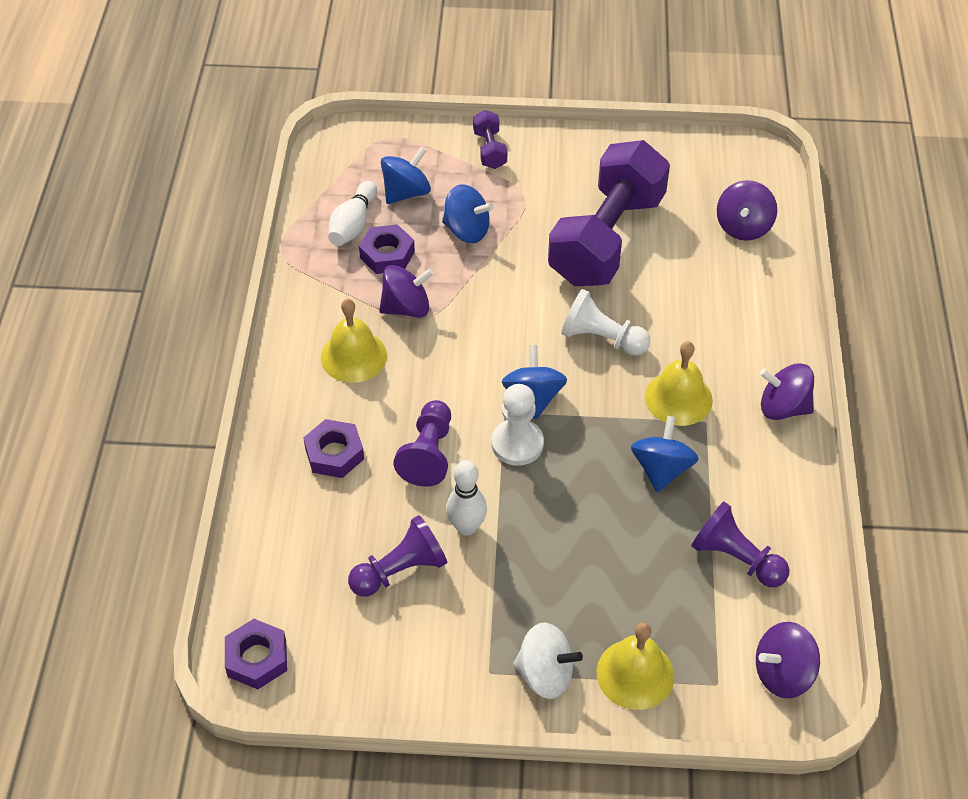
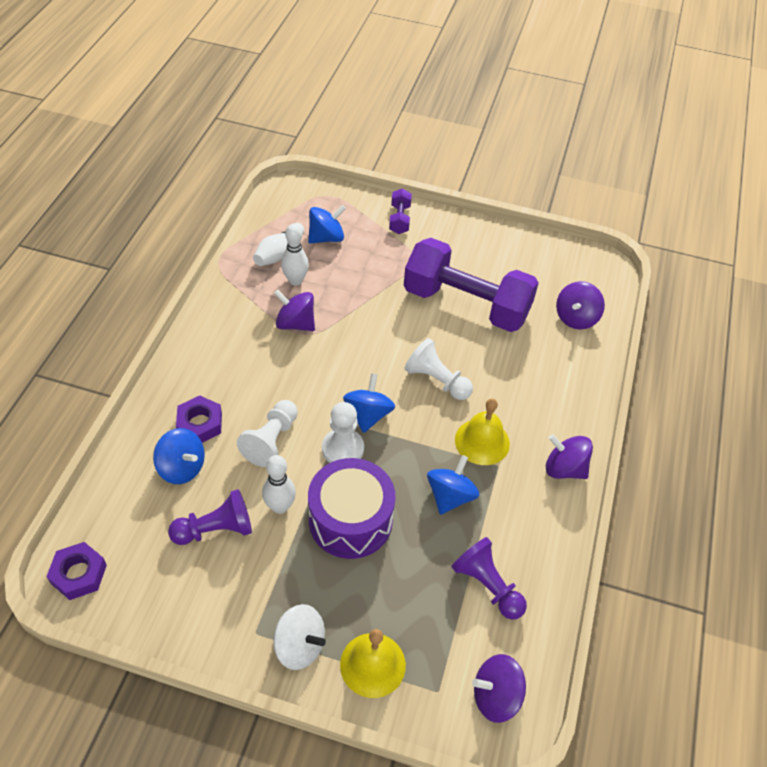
camera: 10 degrees right, 0 degrees up
(353, 356) = (242, 351): yellow bell -> none
(387, 254) = (295, 280): purple nut -> white bowling pin
(406, 308) = (295, 323): purple spinning top -> purple spinning top turned 150 degrees counterclockwise
(428, 454) = (271, 440): purple pawn -> white pawn
(467, 230) = (361, 275): blue spinning top -> blue spinning top (182, 467)
(555, 523) = (350, 520): none -> purple drum
(606, 239) = (466, 304): purple dumbbell -> purple dumbbell turned 75 degrees clockwise

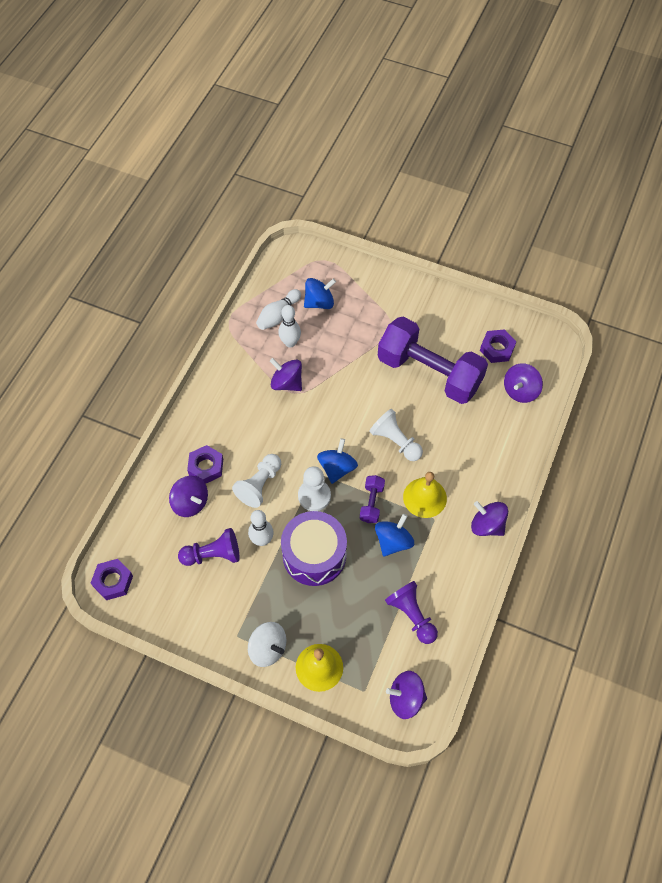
camera: 10 degrees right, 10 degrees up
(182, 467) = (190, 503): blue spinning top -> purple spinning top
(399, 219) = (383, 287): purple dumbbell -> purple dumbbell (371, 503)
(540, 276) = (497, 349): none -> purple nut

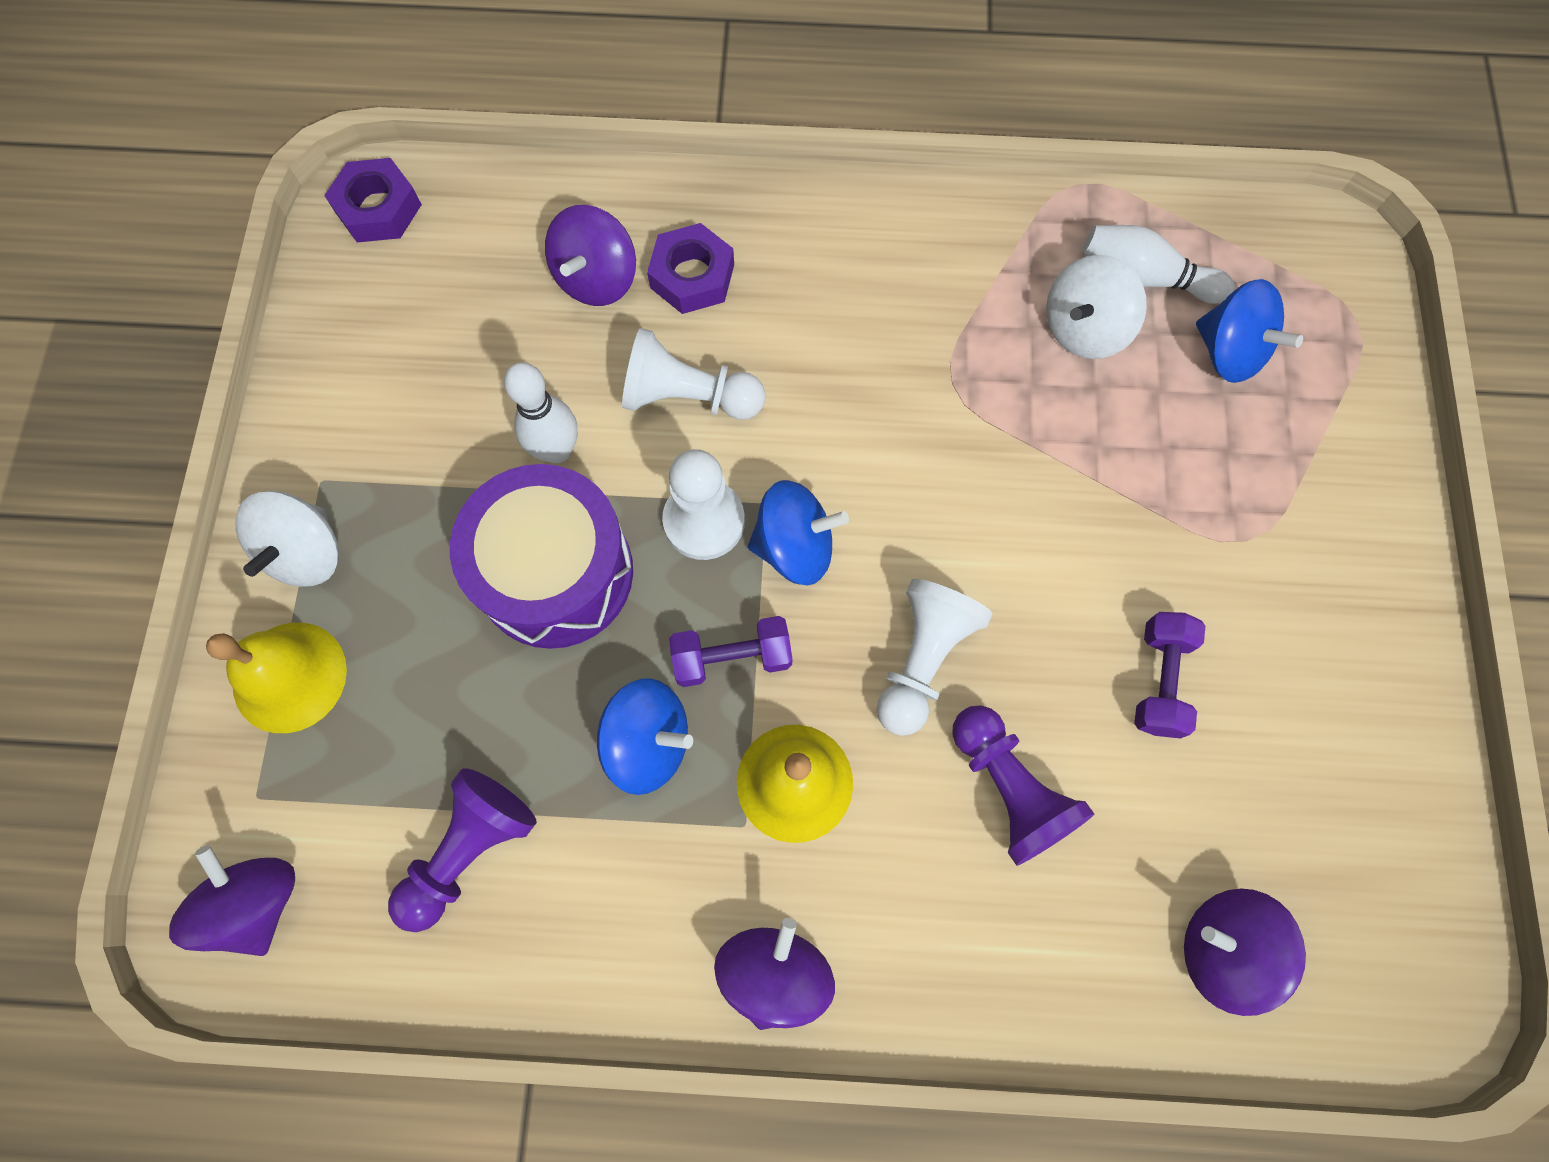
camera: 70 degrees right, 10 degrees up
(213, 555) = (491, 366): purple pawn -> purple pawn (1008, 789)
(287, 383) = (972, 360): purple spinning top -> none
(290, 342) = (1083, 329): white bowling pin -> white spinning top
(429, 373) = (1159, 680): purple dumbbell -> purple dumbbell, size x0.41
(497, 349) = (1324, 840): purple nut -> none

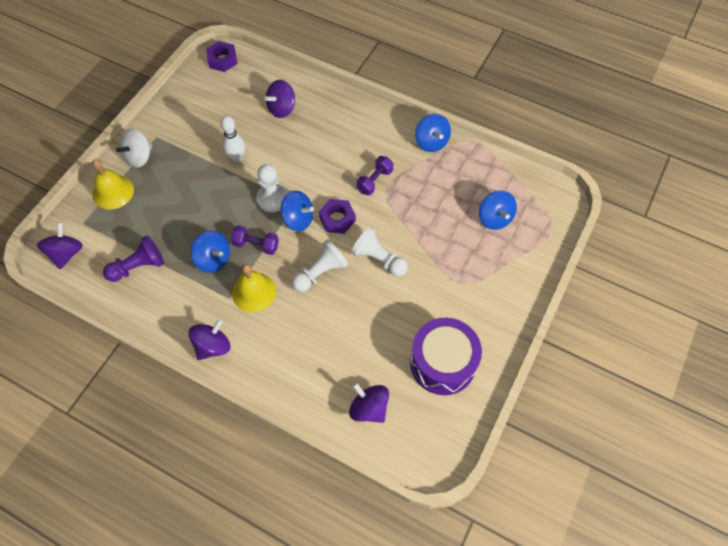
camera: 25 degrees right, 10 degrees down
(555, 573) = (214, 195): purple drum -> purple drum (442, 363)
(688, 397) = (290, 158): white pawn -> white pawn (378, 259)
(692, 276) = (314, 120): purple nut -> purple nut (337, 219)
(989, 224) = (431, 142): none -> blue spinning top
(1008, 789) = (325, 325): purple pawn -> none
(1083, 329) = (444, 190): white spinning top -> none
(1144, 278) = (478, 181): white bowling pin -> none
(1159, 680) = (400, 314): purple dumbbell -> purple dumbbell (374, 181)

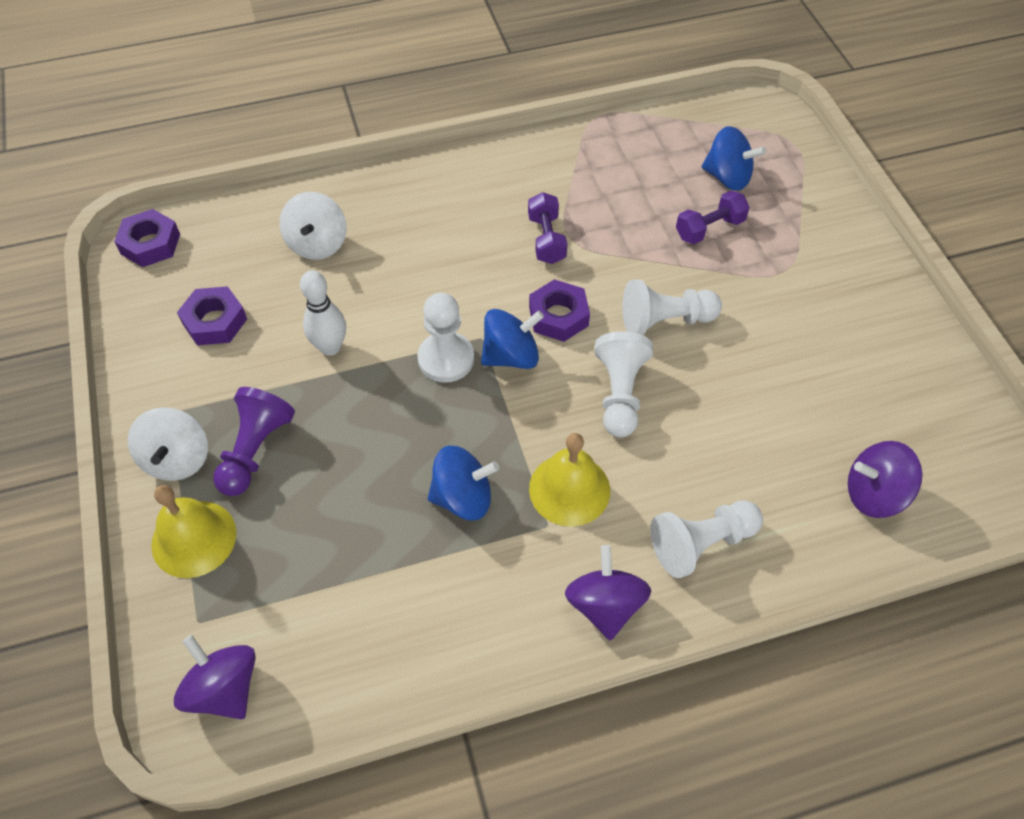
camera: 45 degrees left, 5 degrees down
(138, 267) = (366, 602): purple pawn -> purple pawn (255, 450)
(209, 112) = (215, 321): none -> purple nut
(256, 245) = (497, 431): purple dumbbell -> purple dumbbell (709, 229)
(275, 359) = (701, 543): none -> white pawn
(282, 109) = (317, 244): purple spinning top -> white spinning top
(431, 142) = (556, 149): blue spinning top -> none
(442, 363) = (878, 371): purple drum -> none

